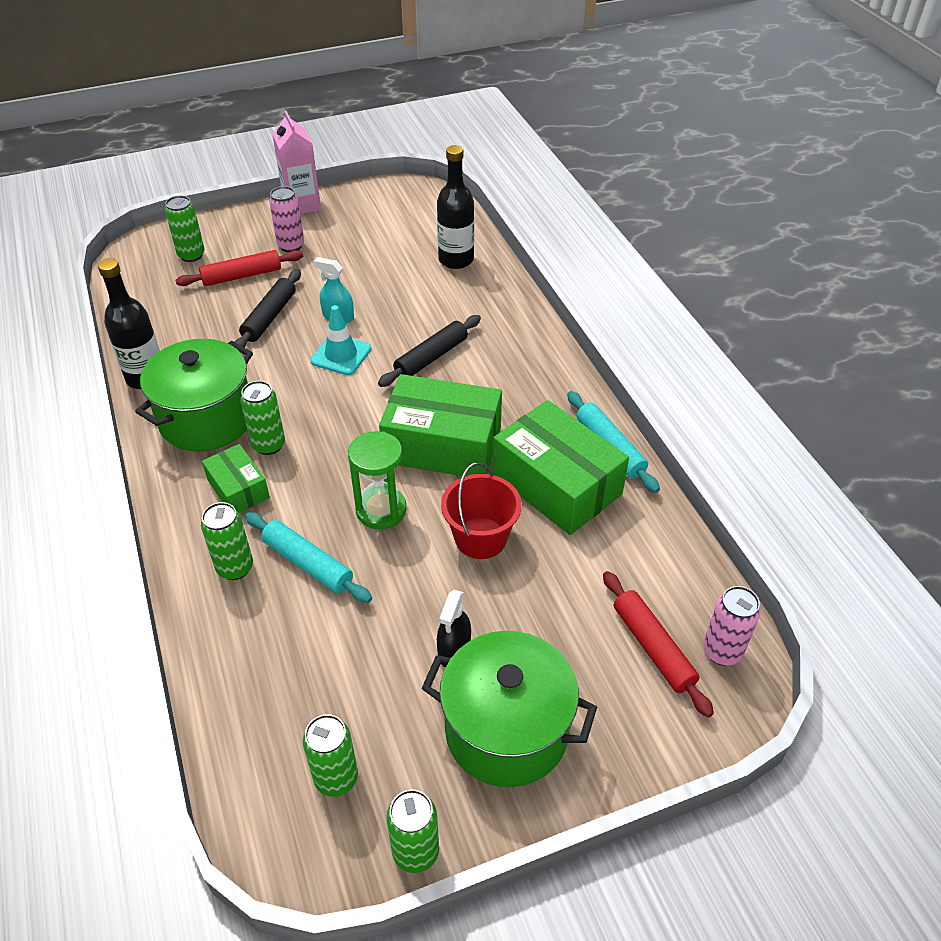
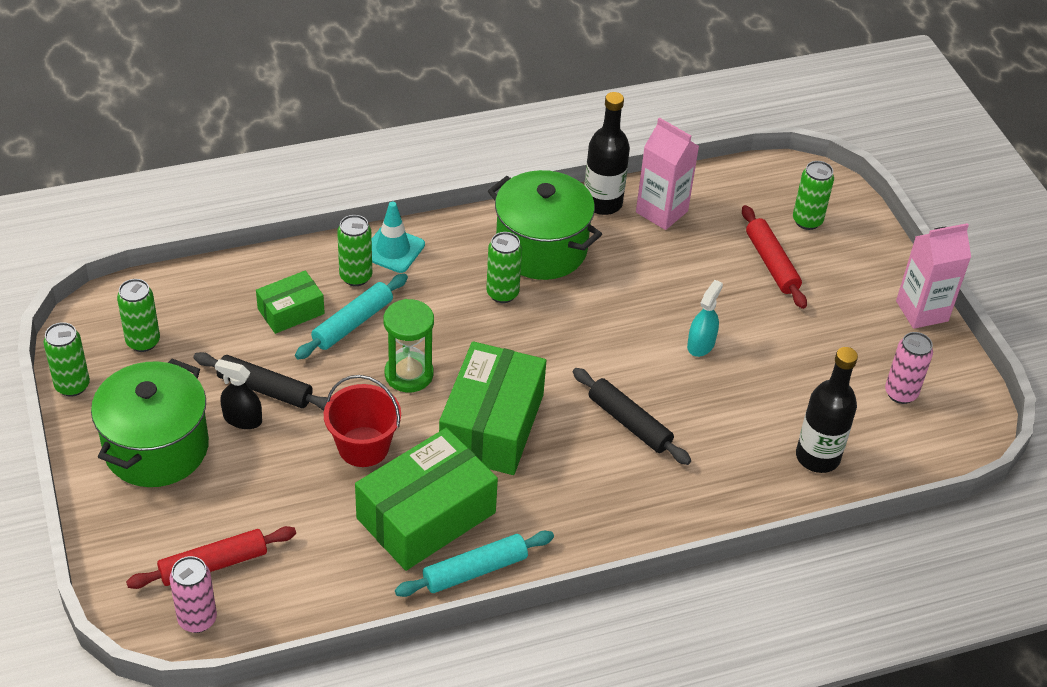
camera: 90 degrees right, 0 degrees up
(165, 339) = (661, 212): none -> pink carton
(238, 489) = (447, 275): green box -> green box (291, 311)
(269, 317) = (698, 288): black rolling pin -> black rolling pin (265, 389)
(291, 246) = (833, 303): pink can -> pink can (900, 393)
(341, 355) = (634, 346): turquoise traffic cone -> turquoise traffic cone (393, 250)

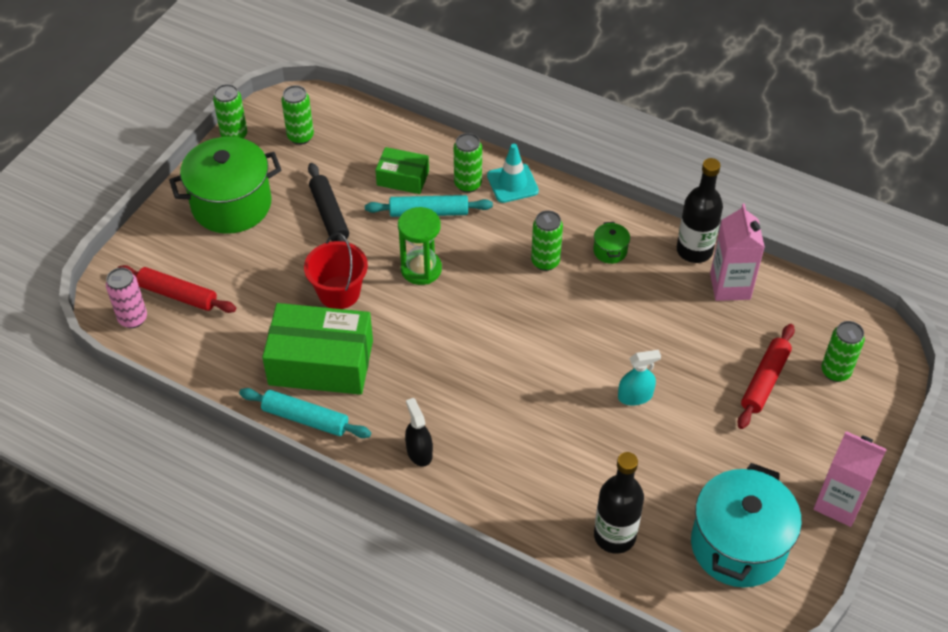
camera: 50 degrees right, 5 degrees up
(242, 419) = (295, 223): black spray bottle -> black spray bottle (419, 452)
(492, 425) = (429, 340): green box -> none
(541, 248) = (610, 251): green pot -> green pot, size x0.41
(629, 423) = (517, 408): black rolling pin -> none
(900, 393) = (738, 545): pink can -> turquoise pot

